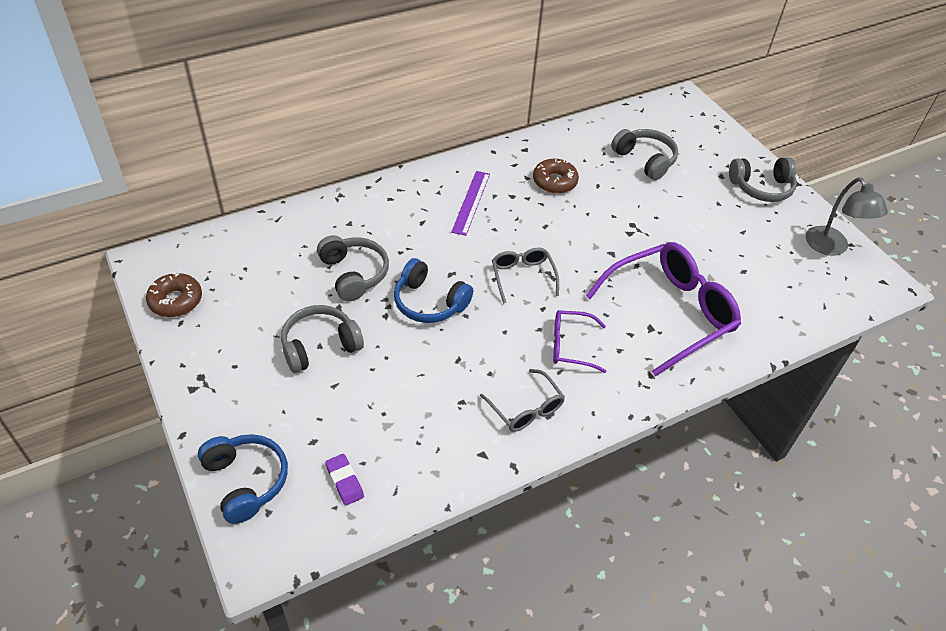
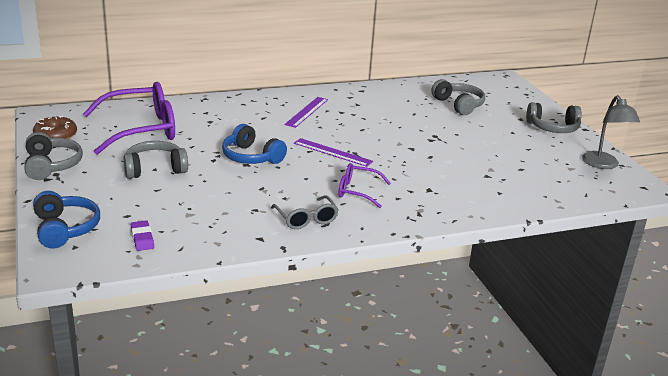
camera: 10 degrees right, 20 degrees down
(354, 274) = (198, 137): grey headphones -> grey headphones (51, 165)
(522, 276) = (332, 152): grey glasses -> purple ruler
(554, 182) = (379, 108): brown donut -> none
(670, 312) = (449, 183): purple glasses -> purple glasses (142, 129)

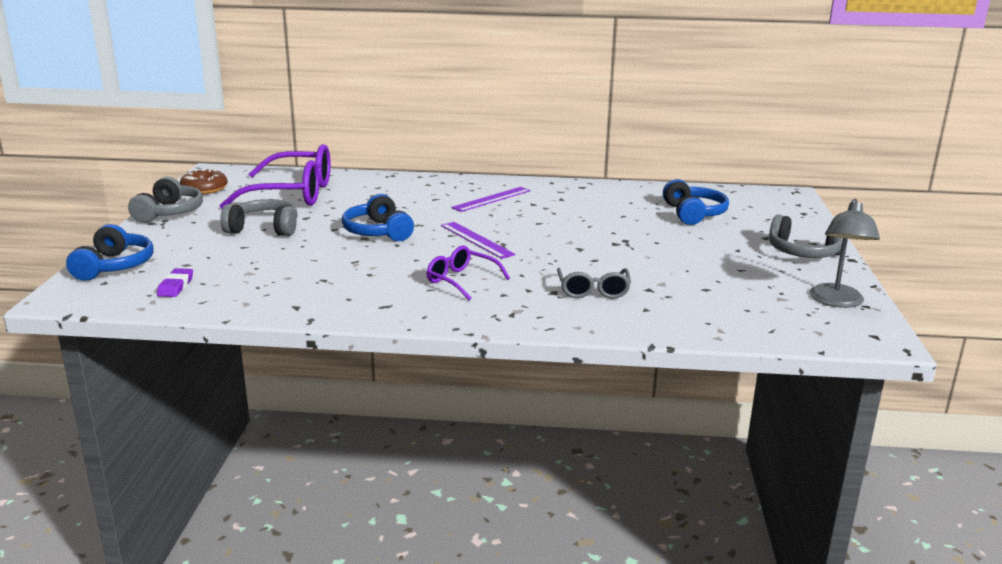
camera: 25 degrees right, 5 degrees down
(306, 219) = (369, 297): grey glasses -> grey glasses (593, 291)
(458, 105) = (693, 214): grey headphones -> blue headphones

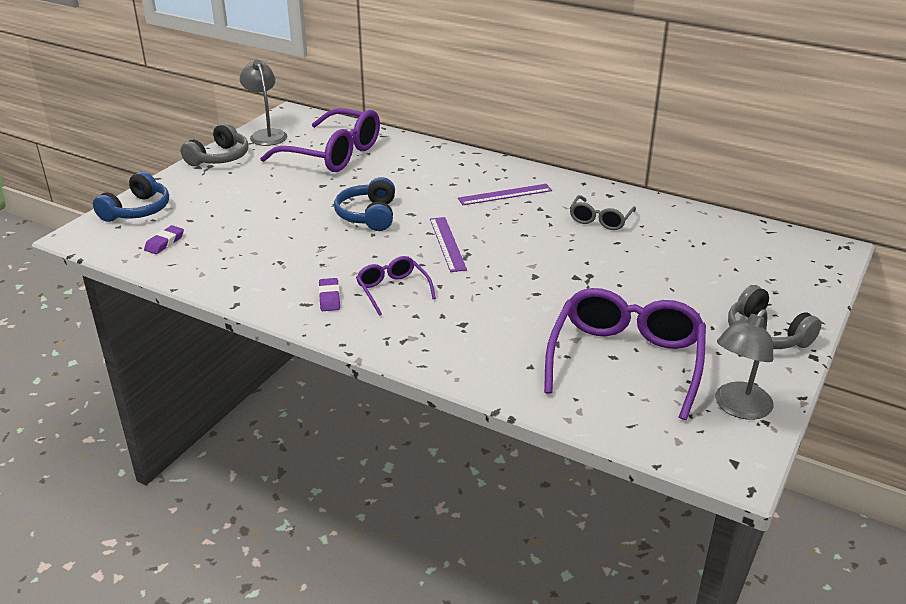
camera: 25 degrees right, 10 degrees up
(204, 189) = (266, 134): brown donut -> grey lamp
(264, 229) = (278, 192): grey headphones -> none
(405, 297) = (329, 298): none -> purple eraser
(593, 291) = (500, 331): grey glasses -> grey glasses (600, 220)
(693, 214) = (694, 255): blue headphones -> none
(718, 289) = (626, 360): none -> purple glasses

